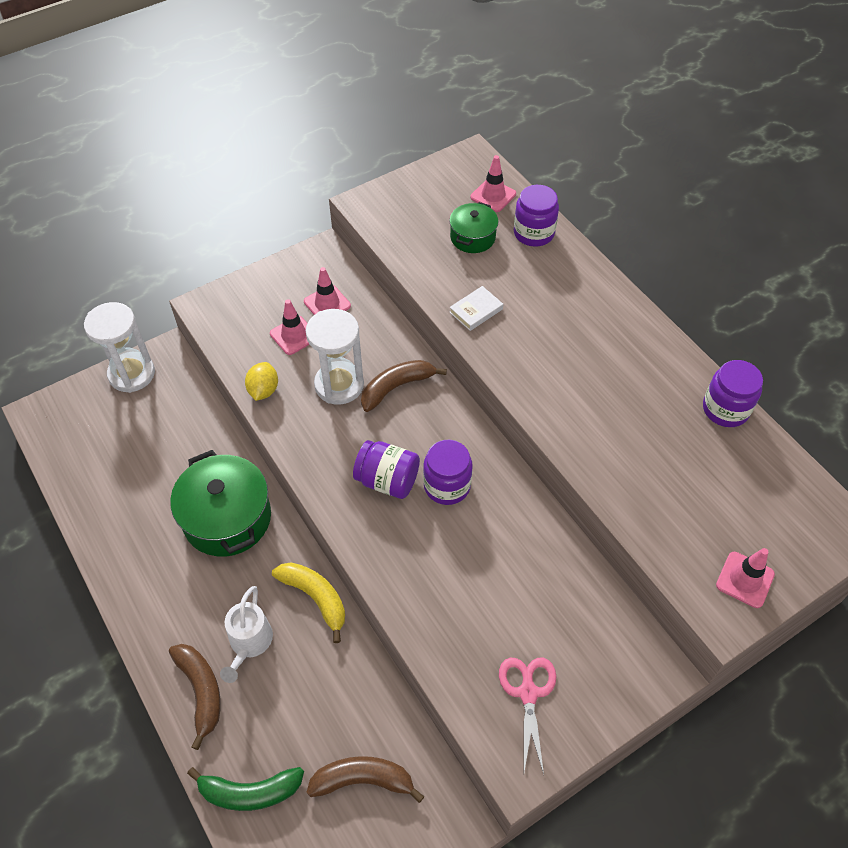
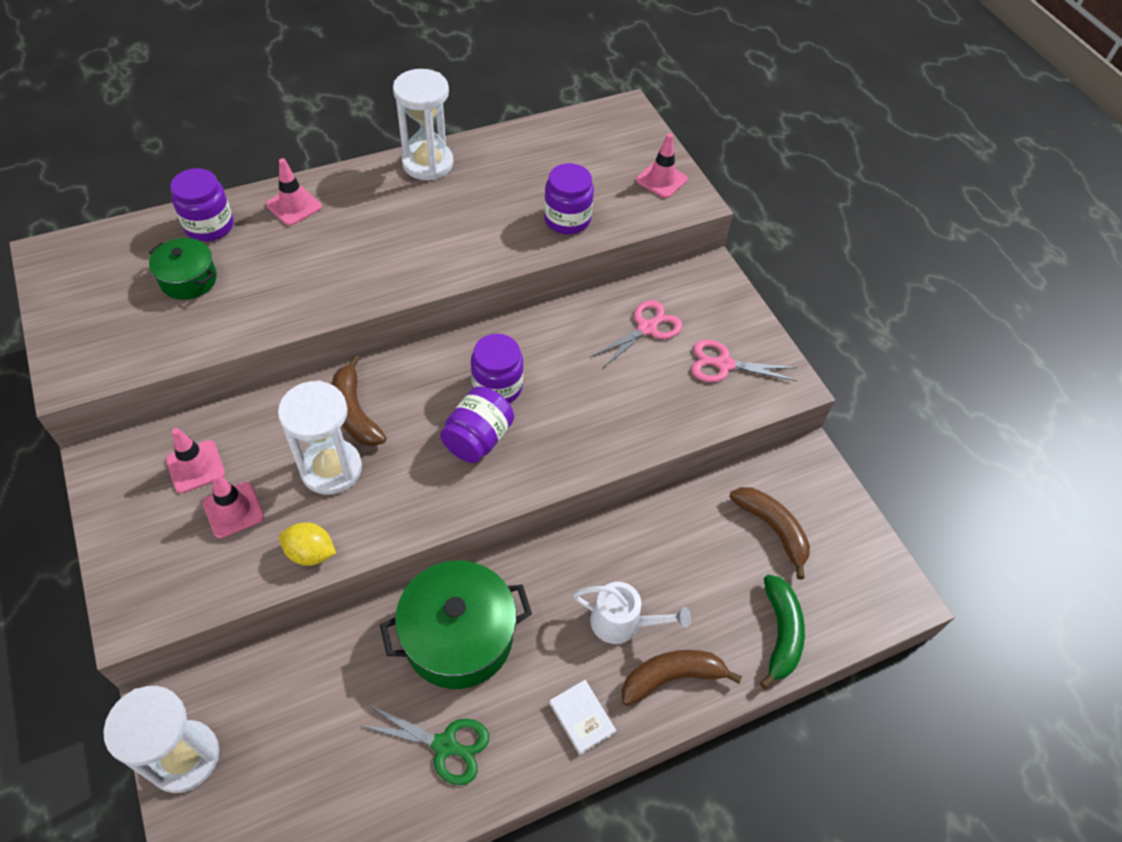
camera: 85 degrees left, 0 degrees up
(140, 527) = (446, 745): none -> green scissors
(315, 598) = (579, 550): yellow banana -> none
(363, 780) = (772, 529): brown banana -> brown banana turned 135 degrees clockwise
(476, 310) = (302, 297): white book -> white book (581, 718)
(493, 195) = (129, 249): pink traffic cone -> pink traffic cone (294, 206)
(556, 609) = (647, 328): none -> pink scissors
(673, 362) = (428, 163): none -> white hourglass
(725, 409) = (492, 145): purple jar -> purple jar (567, 219)

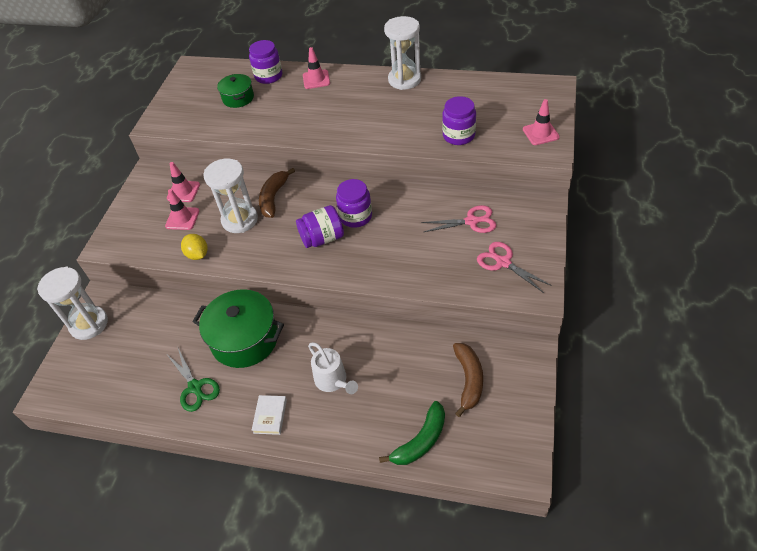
camera: 45 degrees right, 5 degrees down
(672, 677) = (335, 425): brown banana -> none

